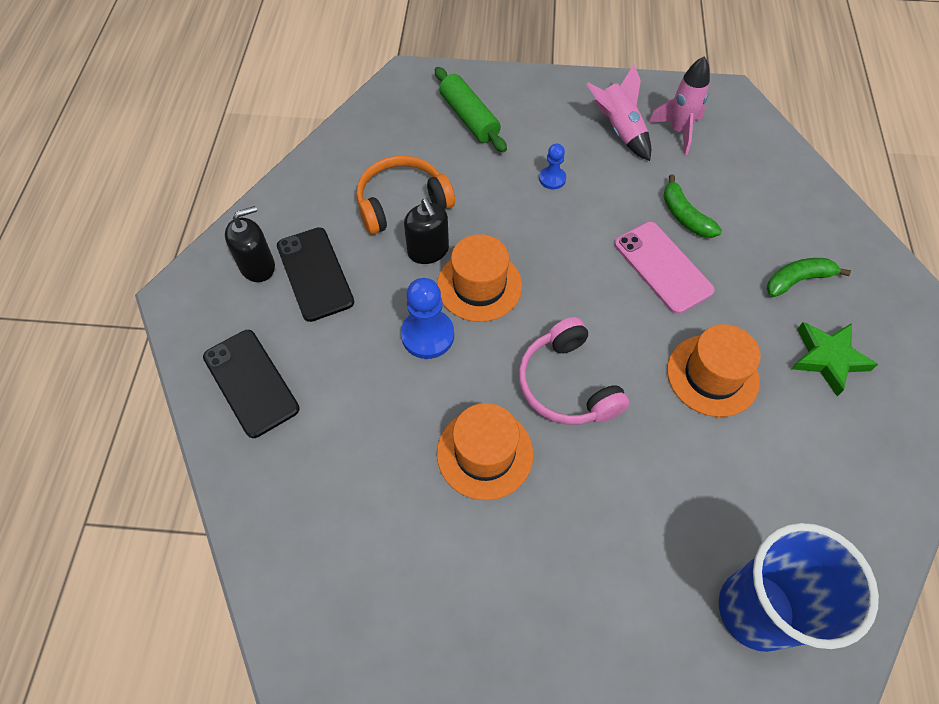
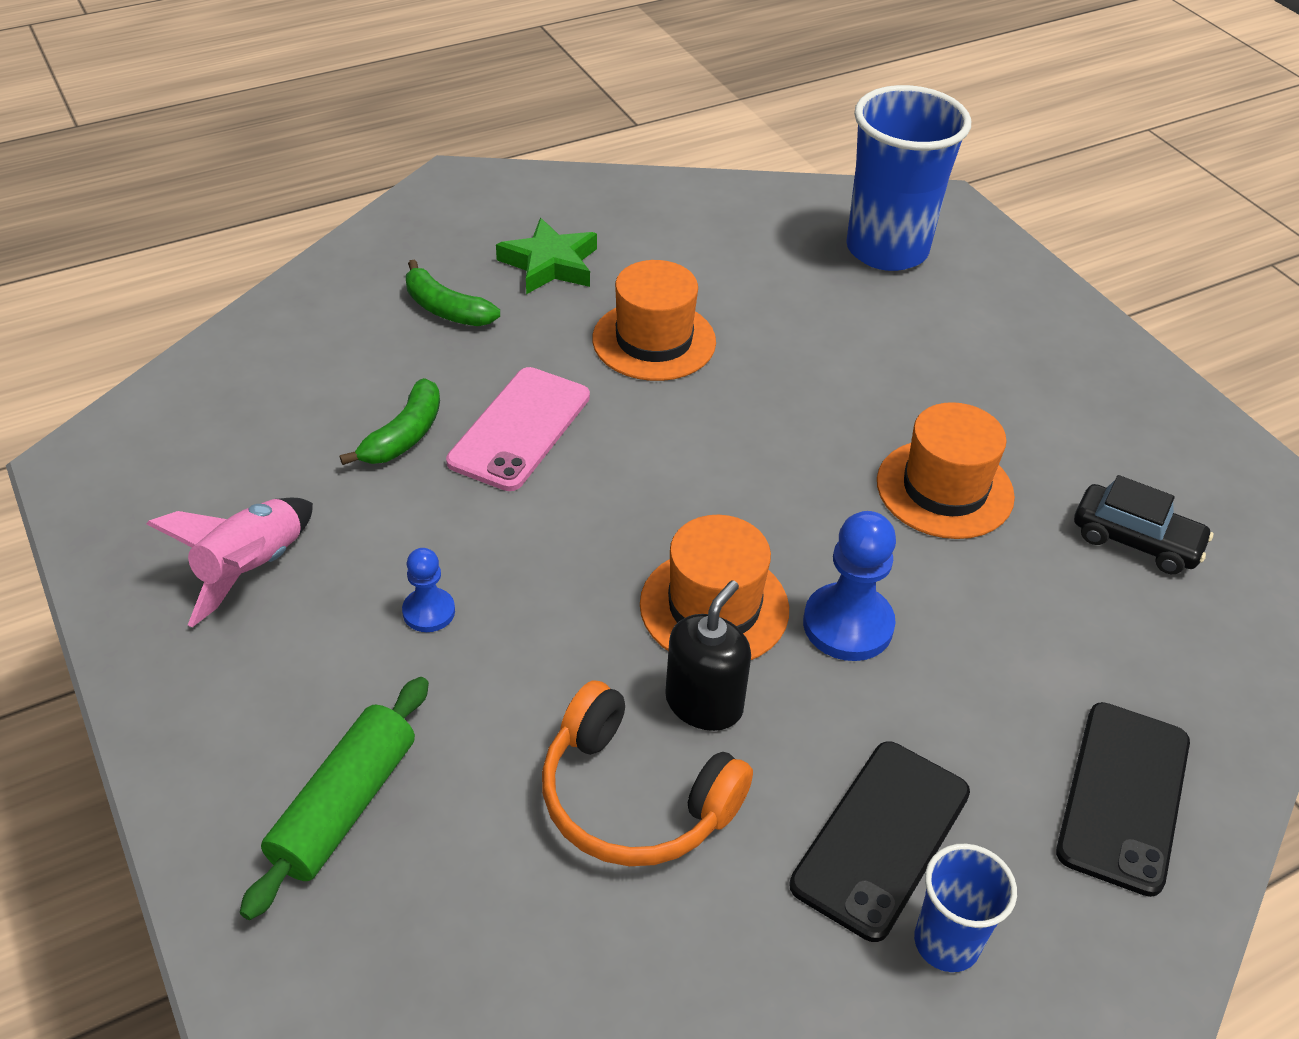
camera: 125 degrees left, 15 degrees down
(257, 266) = (946, 942): black soap dispenser -> blue cup
(374, 533) = (1135, 540): none -> black car
(567, 384) = (784, 454): pink headphones -> none
(678, 131) = (212, 497): pink rocket -> none

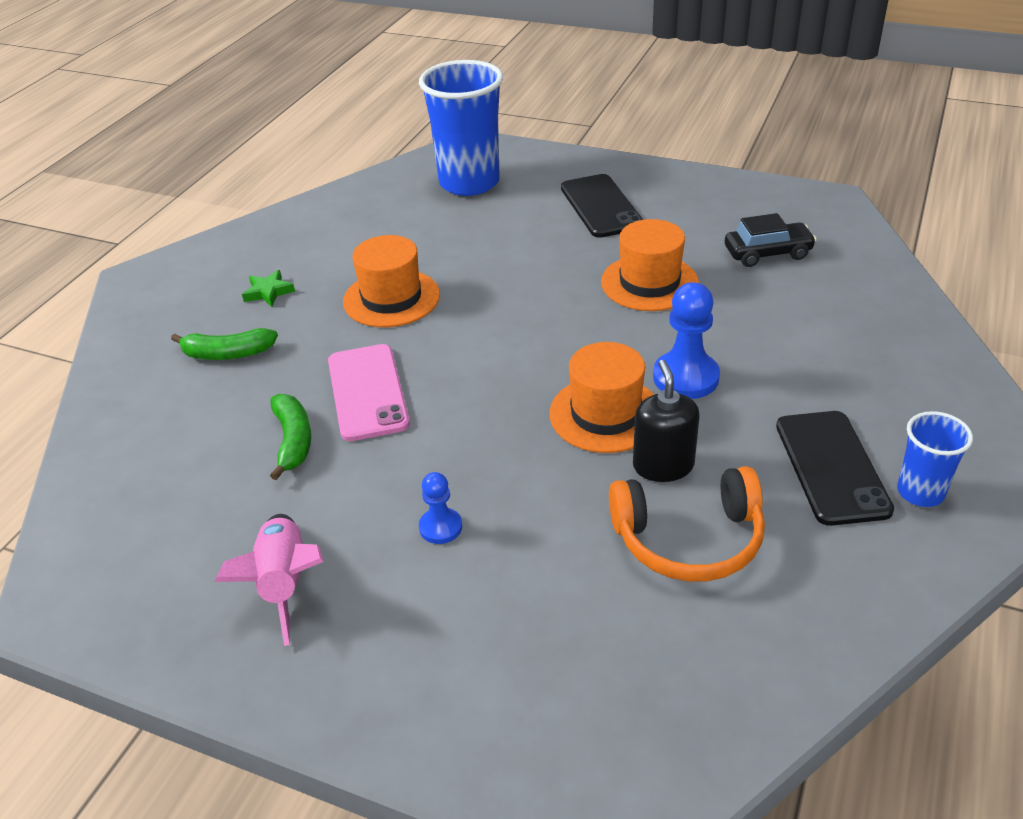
camera: 35 degrees left, 5 degrees down
(344, 806) = (529, 671): green rolling pin -> none
(550, 264) = (268, 292): green star -> green star, size x0.61
(1124, 796) = (907, 370): black phone -> black phone (601, 206)

